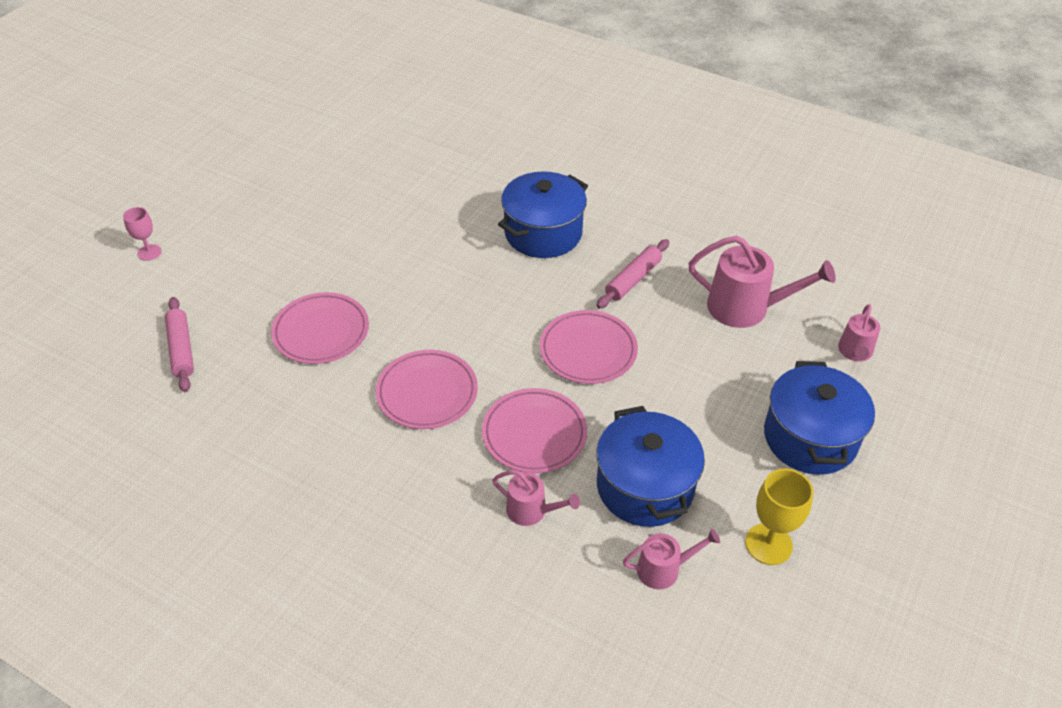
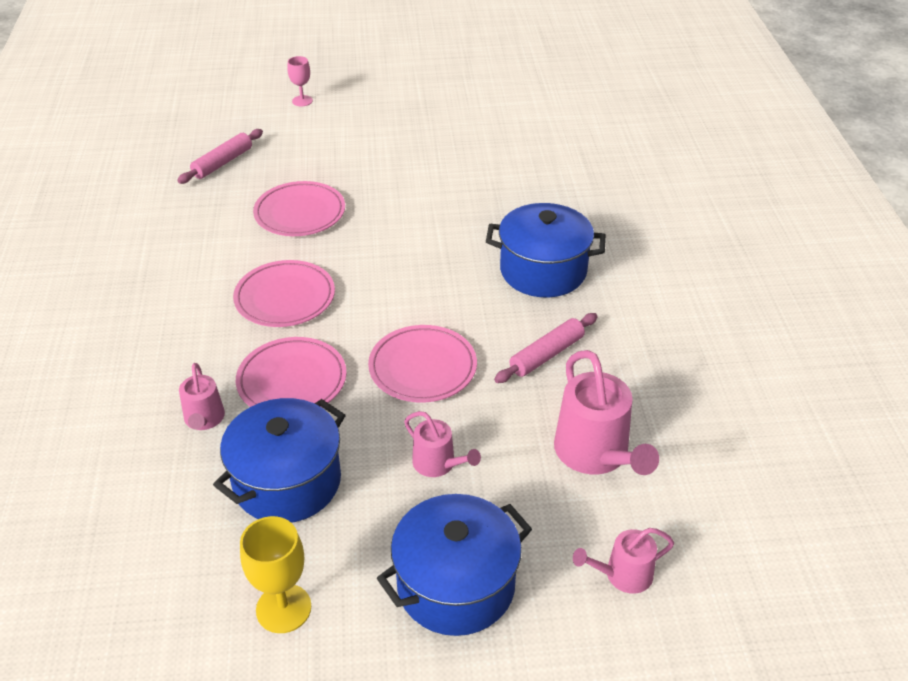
camera: 55 degrees right, 5 degrees down
(633, 279) = (546, 354): pink rolling pin -> pink rolling pin turned 45 degrees counterclockwise
(663, 569) = (198, 539): pink watering can -> pink watering can (438, 464)

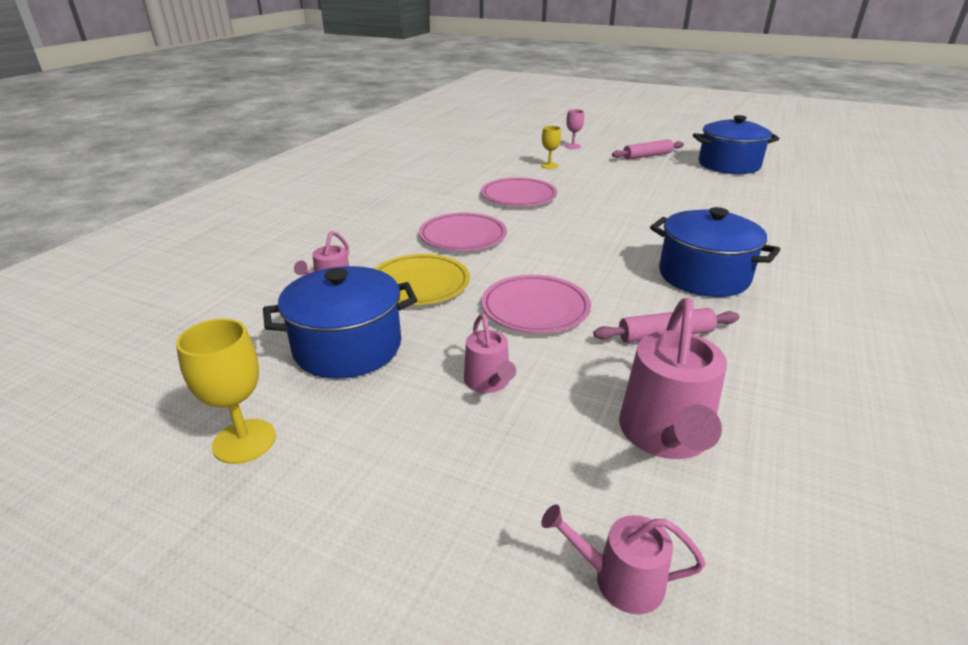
camera: 30 degrees right, 10 degrees down
(222, 163) = (488, 163): pink rolling pin -> pink rolling pin (647, 156)
(292, 380) = (419, 284): pink plate -> yellow plate
(298, 147) = (549, 165): none -> yellow goblet
(456, 585) = (414, 496): blue pot -> blue pot (728, 165)

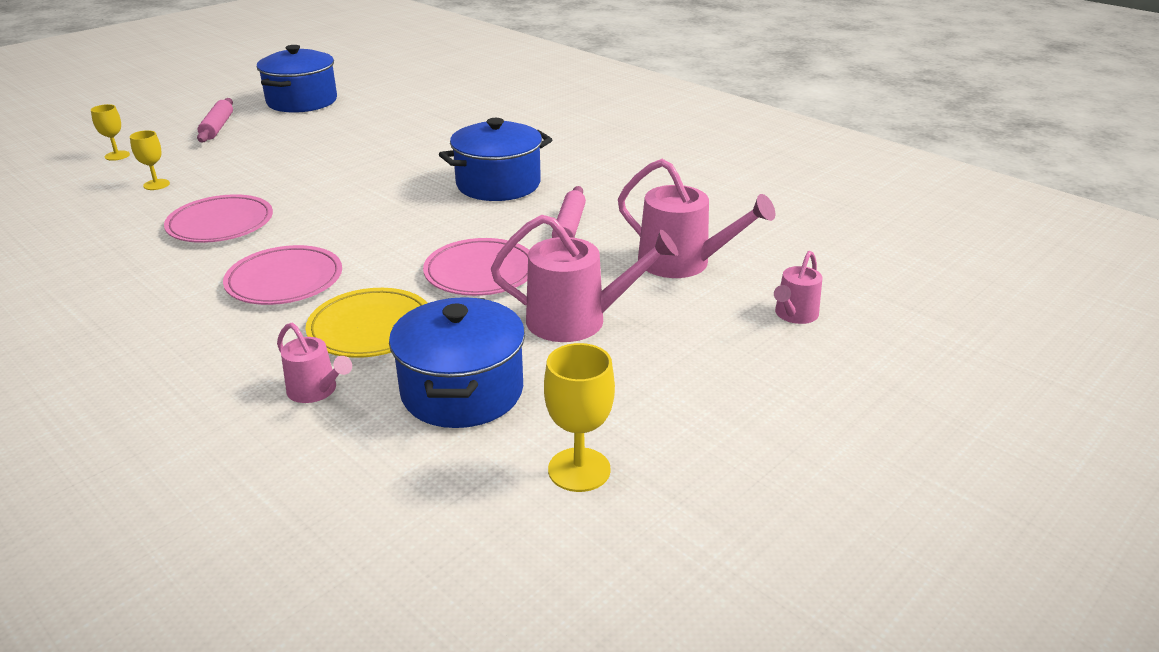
camera: 70 degrees left, 0 degrees up
(488, 382) = (576, 320): pink watering can -> pink watering can, size x1.78
(572, 146) = (117, 155): pink goblet -> yellow goblet

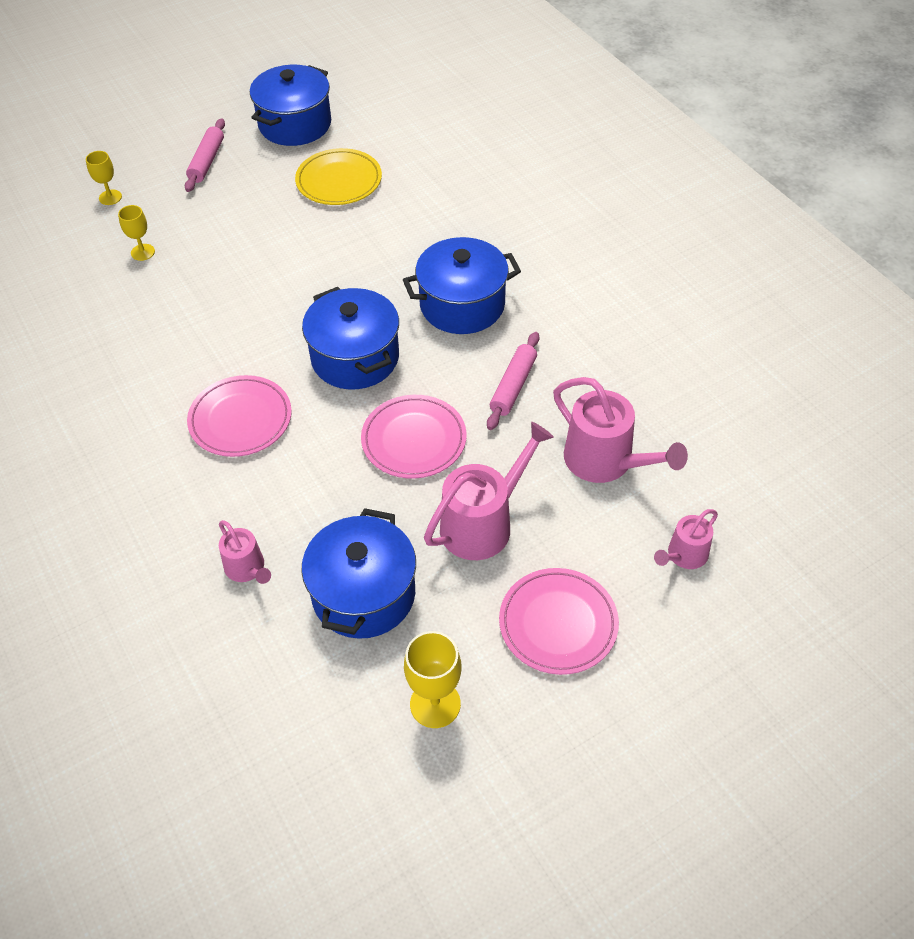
camera: 15 degrees right, 20 degrees up
(220, 224) = (194, 325): pink plate -> pink plate (558, 623)
(371, 328) = (303, 499): yellow plate -> yellow plate (339, 181)
(400, 227) = (355, 358): none -> blue pot
(576, 320) = (483, 523): pink watering can -> pink watering can turned 60 degrees counterclockwise

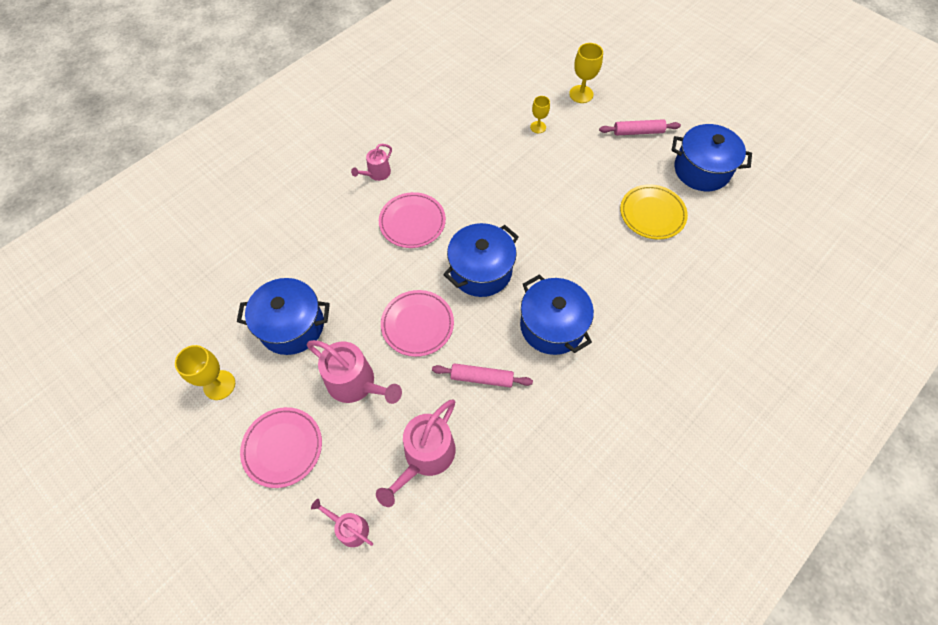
camera: 75 degrees right, 10 degrees up
(110, 197) = (581, 94): yellow goblet -> yellow goblet, size x1.57
(247, 568) = (302, 259): pink watering can -> pink watering can (377, 173)

